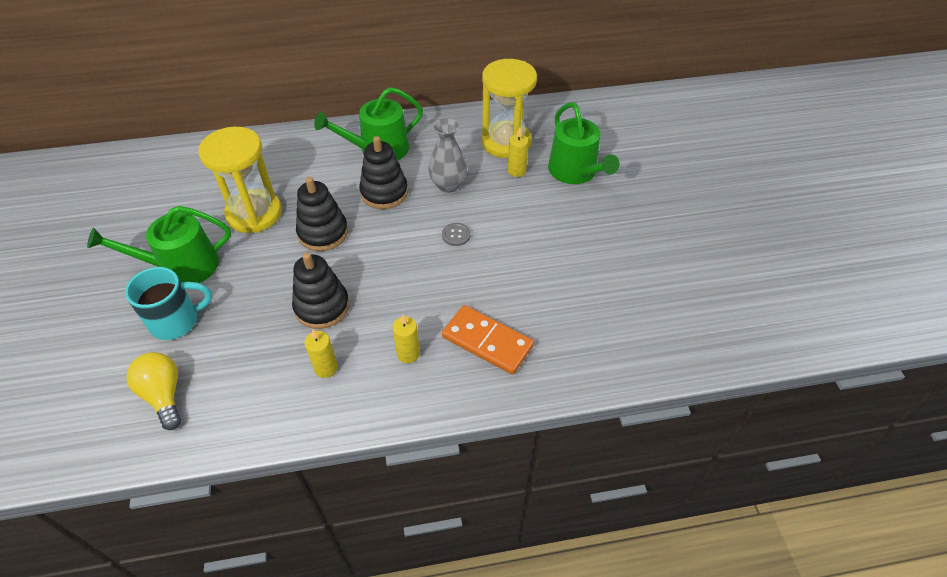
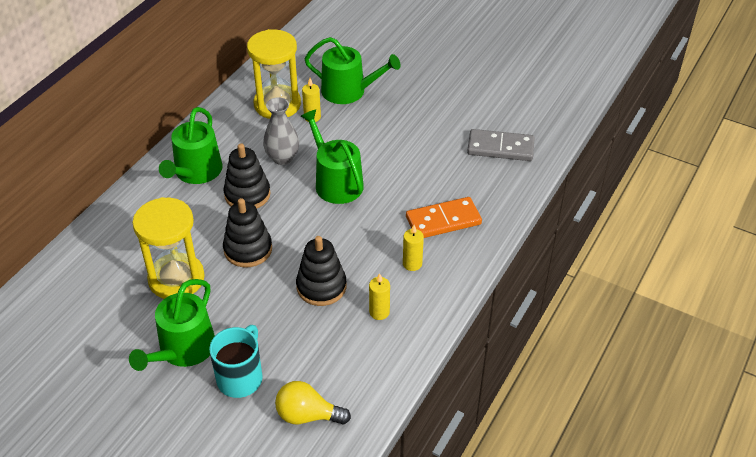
camera: 50 degrees left, 5 degrees down
(456, 235) = (335, 182): grey button -> green watering can
(635, 323) = (500, 148): none -> grey domino

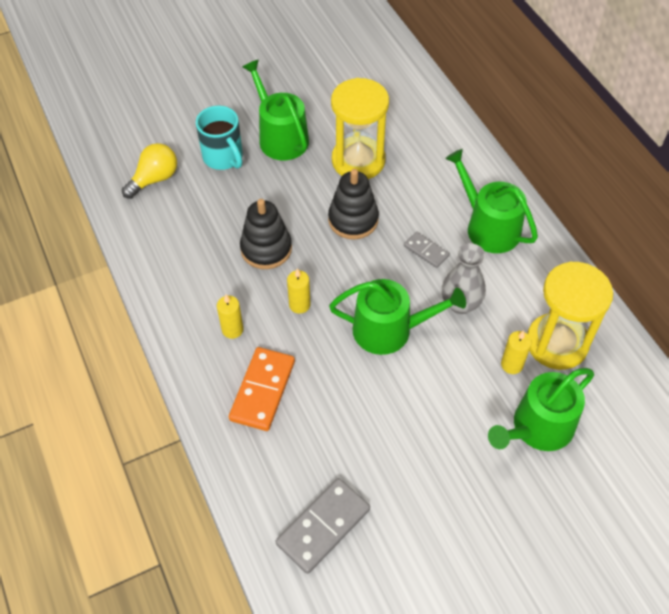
camera: 125 degrees right, 10 degrees up
(247, 194) = (426, 251): black stacking toy -> grey domino
(379, 312) = (203, 273): yellow candle -> yellow candle (299, 305)

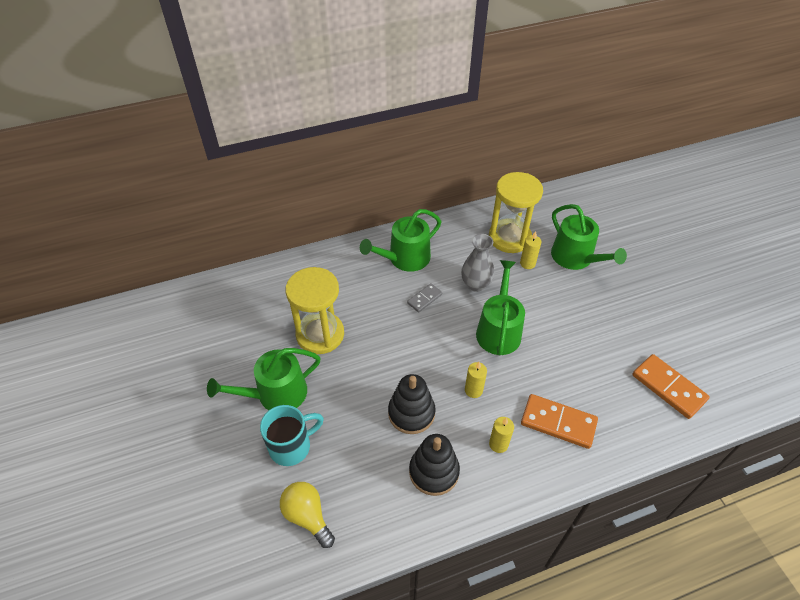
camera: 85 degrees left, 5 degrees down
(323, 527) = (668, 387): grey domino -> orange domino
(353, 220) = (386, 344): black stacking toy -> black stacking toy (434, 471)

